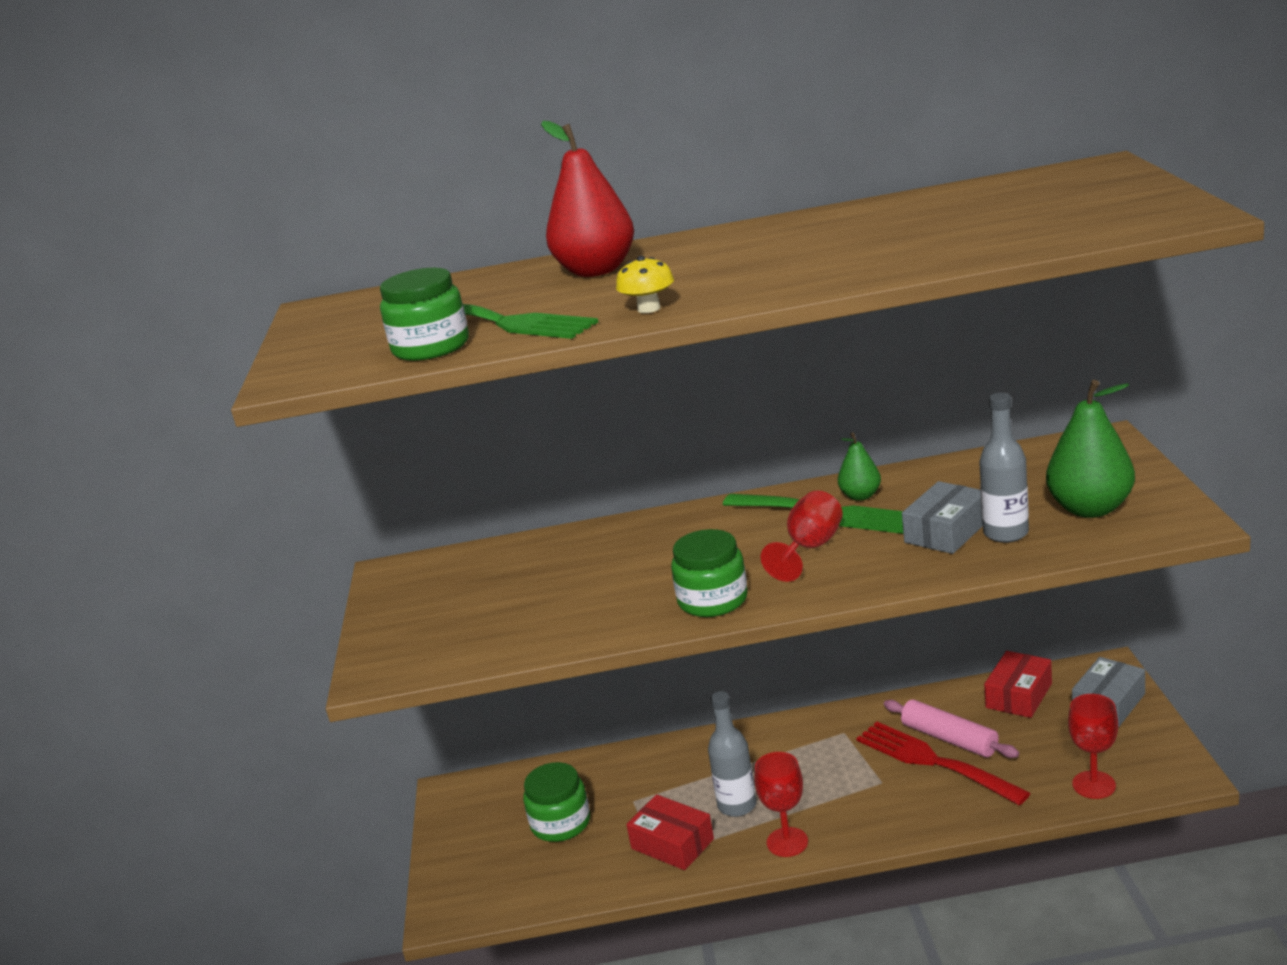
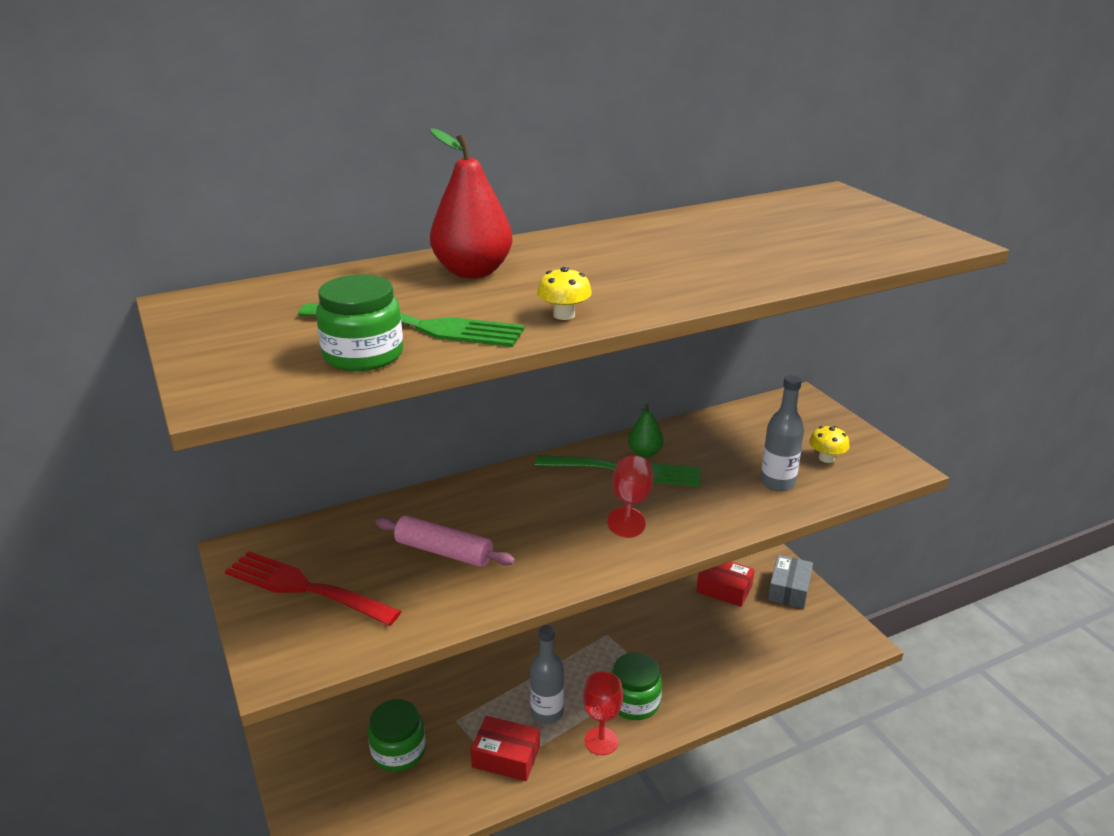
camera: 25 degrees left, 5 degrees up
(713, 600) = (574, 560): green jar -> green jar (634, 702)
(934, 761) = (686, 652): red fork -> red fork (305, 588)
(946, 532) = (731, 483): grey box -> none
(949, 739) = (689, 631): pink rolling pin -> pink rolling pin (444, 551)
(1019, 695) = (724, 589): red box -> red box turned 75 degrees counterclockwise
(1090, 509) = (826, 458): green pear -> yellow mushroom
(1094, 785) = (807, 658): red goblet -> none

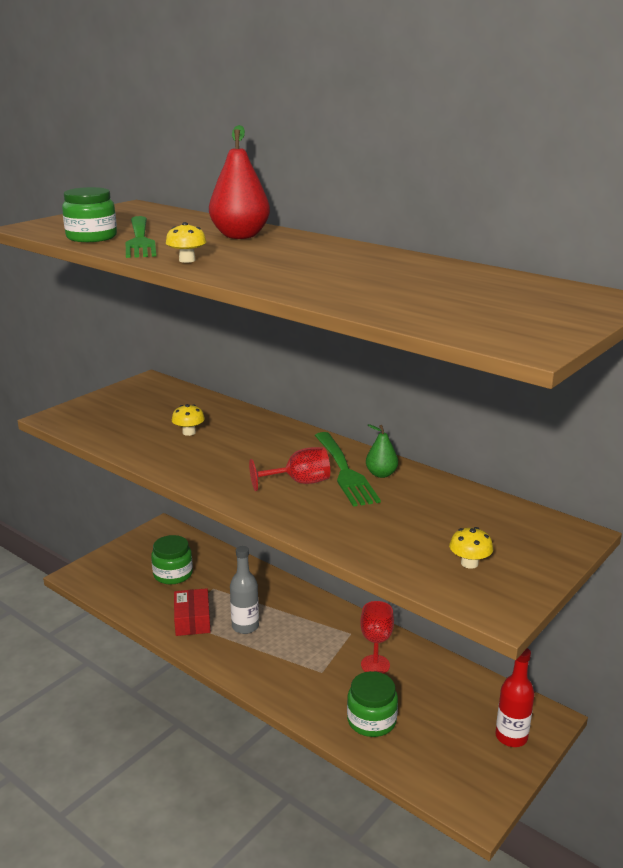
camera: 65 degrees right, 5 degrees down
(305, 588) = (126, 405): red fork -> none
(444, 551) = (189, 432): pink rolling pin -> yellow mushroom
(601, 741) = (233, 661): red goblet -> red goblet (375, 665)
(634, 702) = (284, 668): green jar -> green jar (371, 720)
(724, 589) = (470, 689): red box -> none
(777, 483) = (396, 542): grey bottle -> none
(789, 589) = (511, 737): grey box -> red bottle

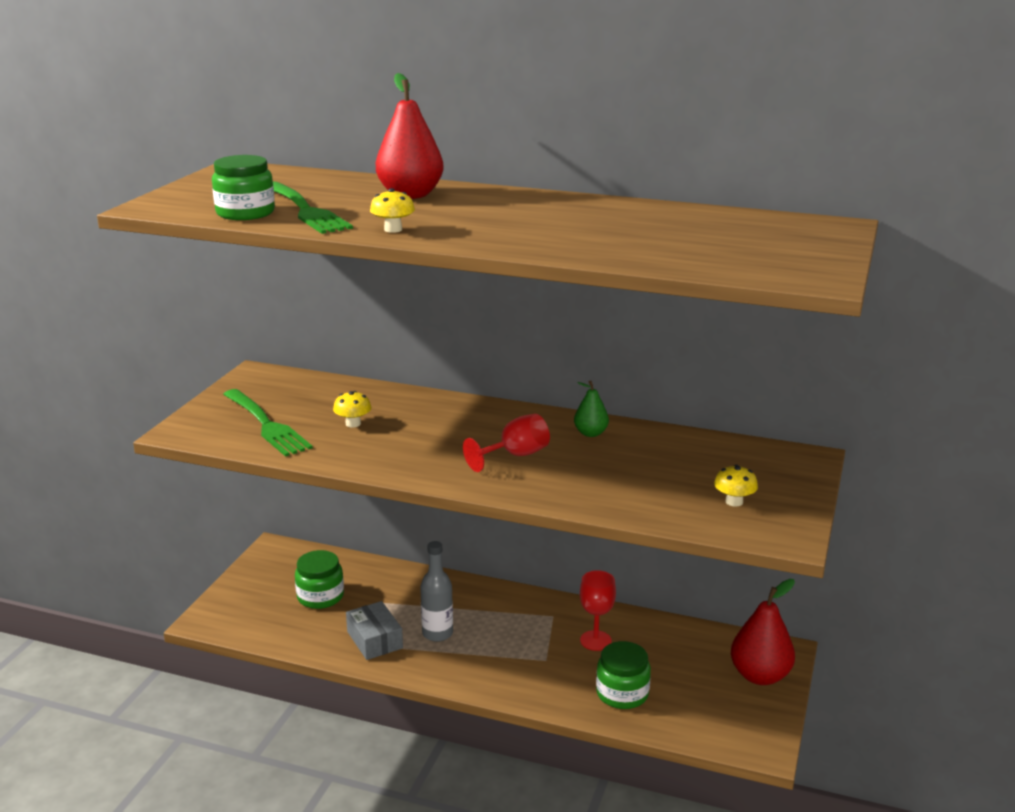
camera: 20 degrees left, 0 degrees up
(192, 620) = (374, 640): red box -> grey box
(345, 471) = (552, 437): green fork -> green fork (266, 425)
(511, 737) = (760, 676): red bottle -> red pear

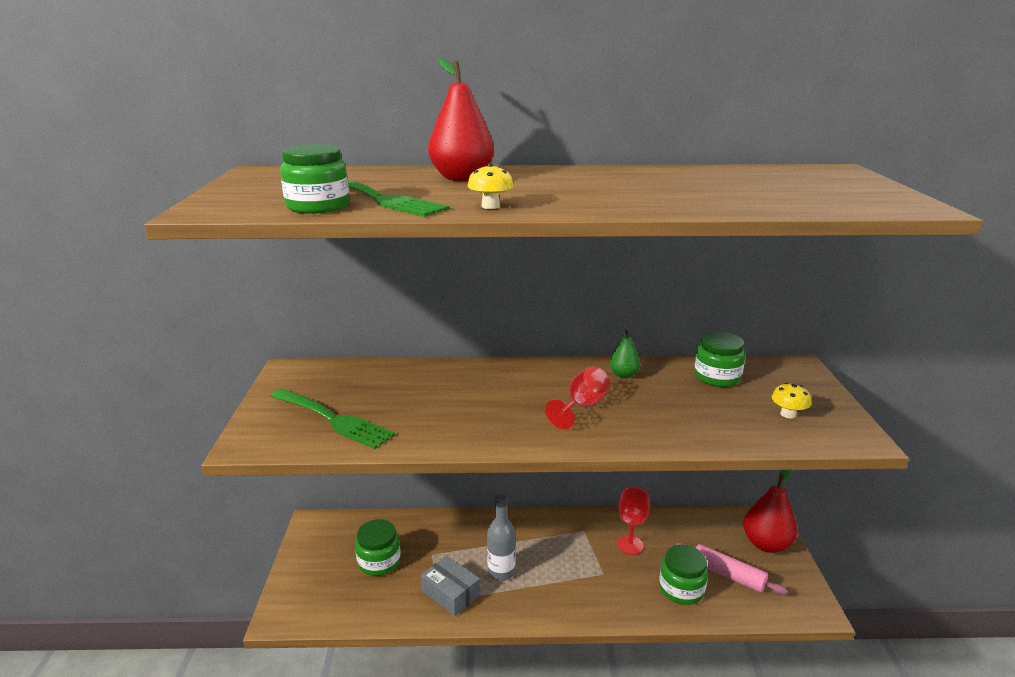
camera: 20 degrees left, 0 degrees up
(353, 424) = (415, 403): yellow mushroom -> none
(687, 693) = (727, 575): none -> pink rolling pin
(694, 452) = (717, 377): none -> green jar

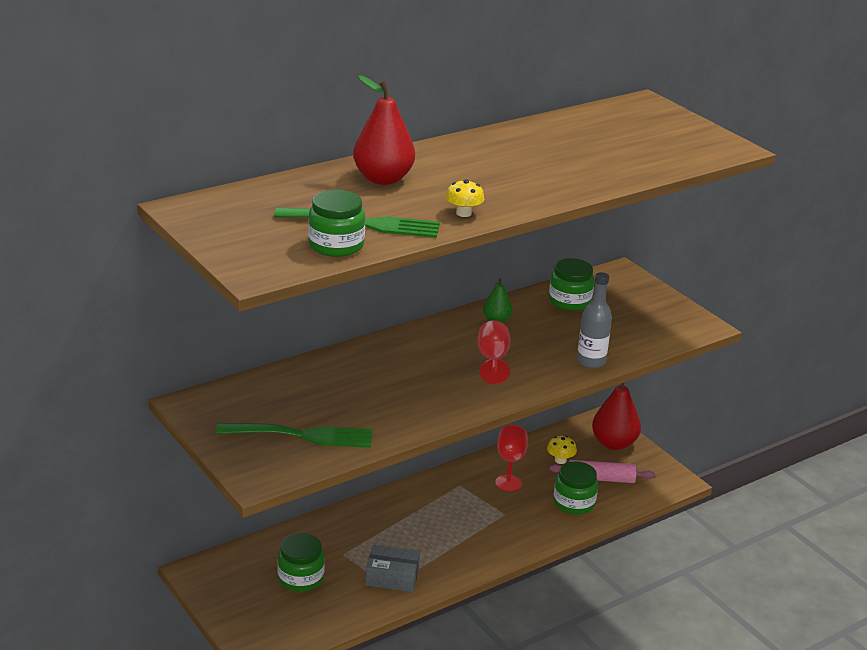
camera: 35 degrees left, 5 degrees up
(501, 572) = (419, 544): grey bottle -> grey bottle (591, 361)
(788, 414) = (645, 320): yellow mushroom -> yellow mushroom (560, 460)

